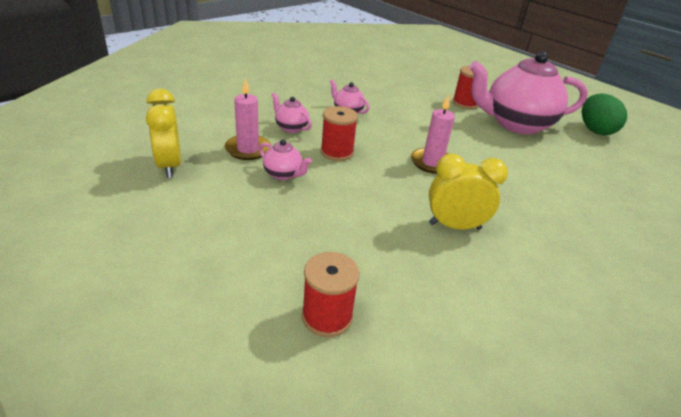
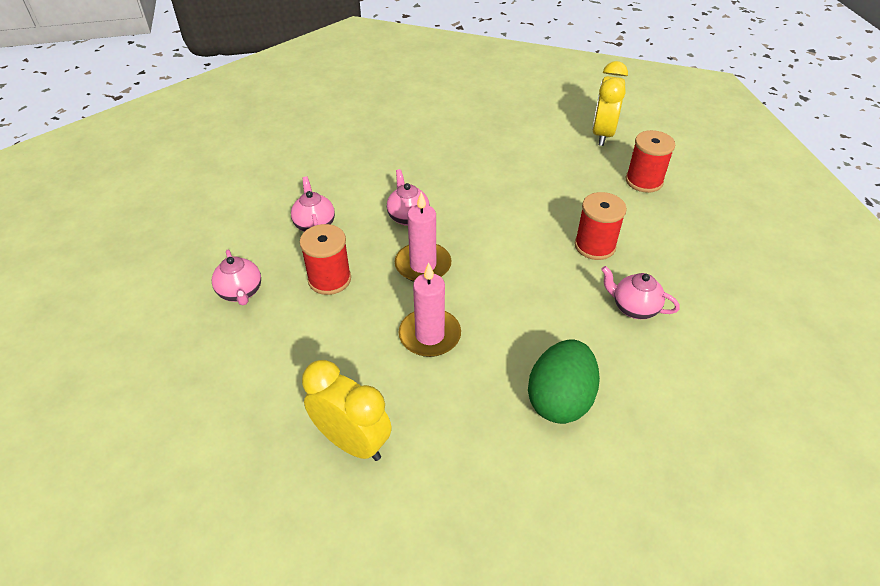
camera: 35 degrees right, 10 degrees up
(169, 166) = (146, 243): yellow clock -> yellow clock (602, 134)
(248, 149) = (239, 244): pink candle -> pink candle (423, 265)
(327, 316) = (107, 492): red spool -> red spool (644, 181)
(515, 124) = (633, 308): pink teapot -> pink teapot, size x0.42
(595, 130) = (767, 362): green egg -> green egg (560, 400)

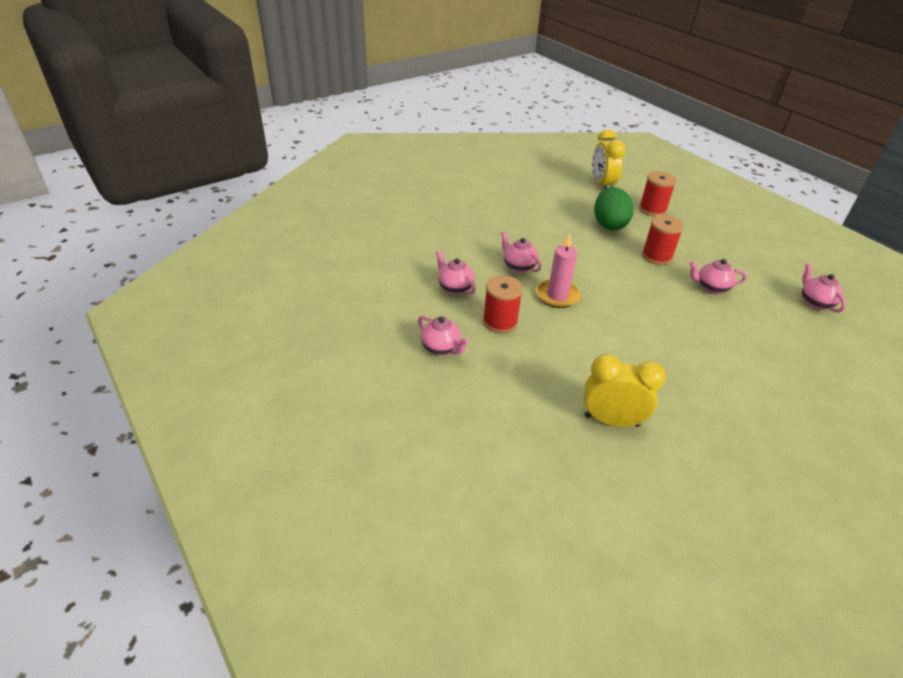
camera: 25 degrees left, 5 degrees down
(429, 335) = (602, 339): pink candle -> none
(560, 400) = (715, 354): green egg -> green egg (609, 224)
(773, 370) = (815, 302): none -> pink teapot

